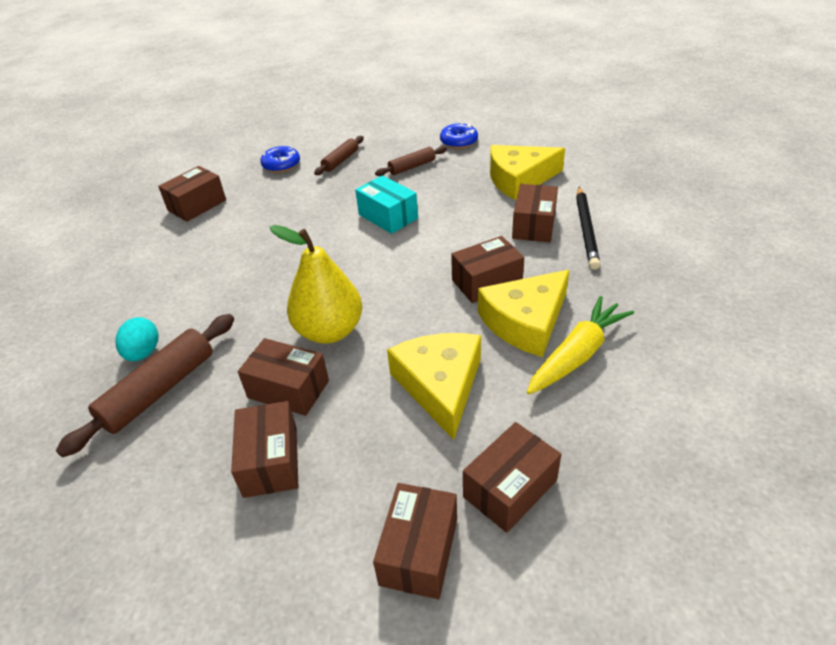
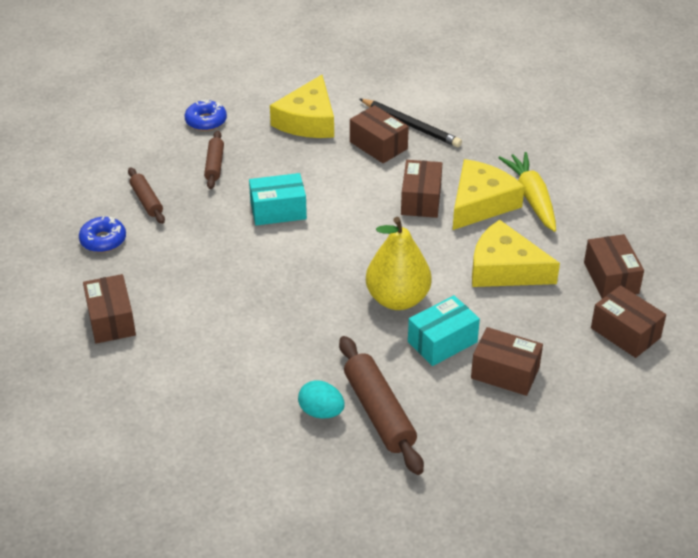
camera: 60 degrees left, 0 degrees up
(288, 389) = (442, 342): brown box -> turquoise box
(525, 322) = (480, 203): yellow cheese -> yellow cheese turned 135 degrees counterclockwise

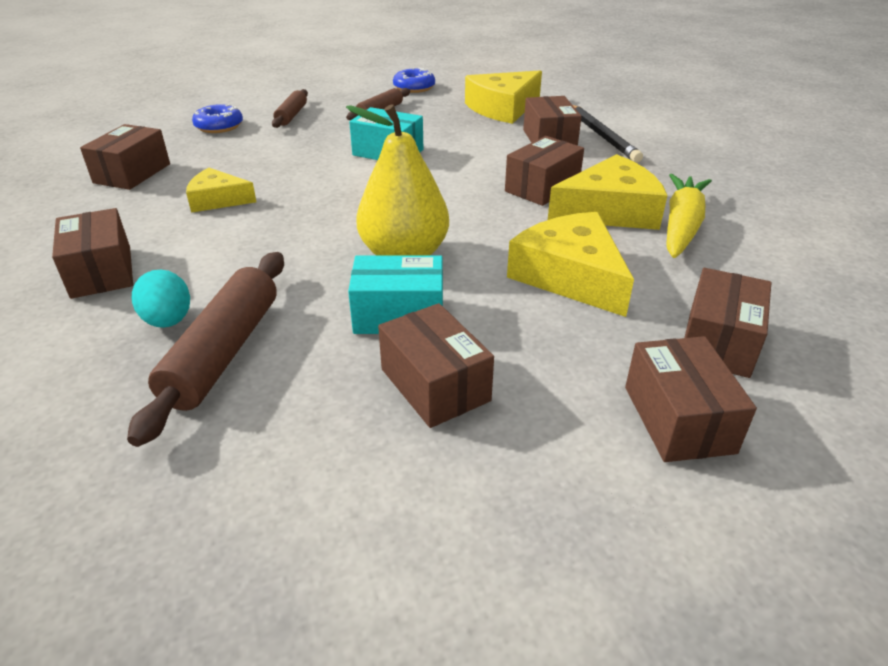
camera: 35 degrees right, 5 degrees down
(216, 313) = (218, 200): none -> yellow cheese
(227, 404) = (102, 271): none -> brown box

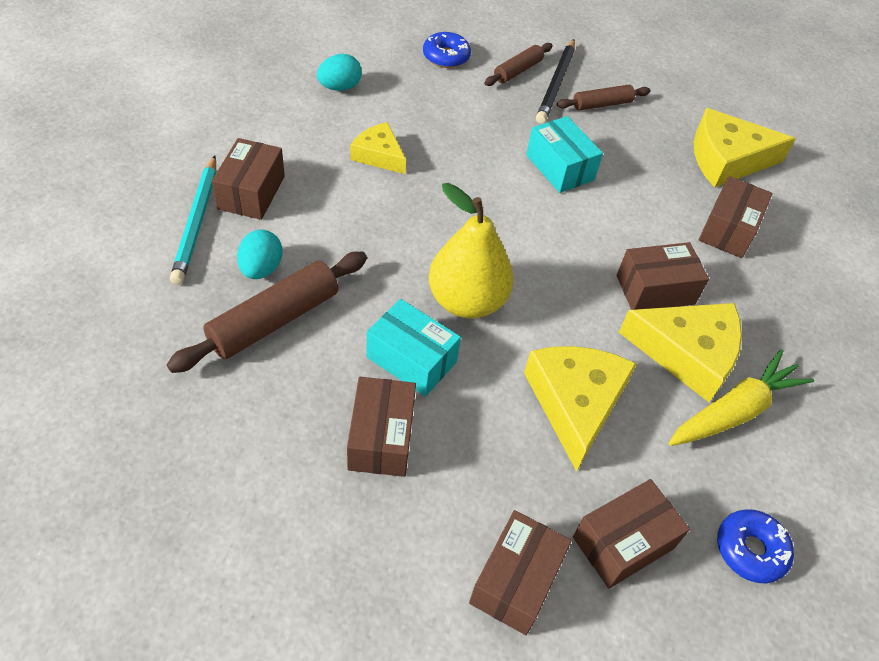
camera: 30 degrees right, 15 degrees up
(53, 318) = (197, 222): none -> turquoise pencil
(132, 173) = (339, 87): brown box -> turquoise egg
(414, 88) = (666, 83): blue donut -> blue donut (750, 550)
(602, 136) = (788, 253): black pencil -> black pencil (556, 84)

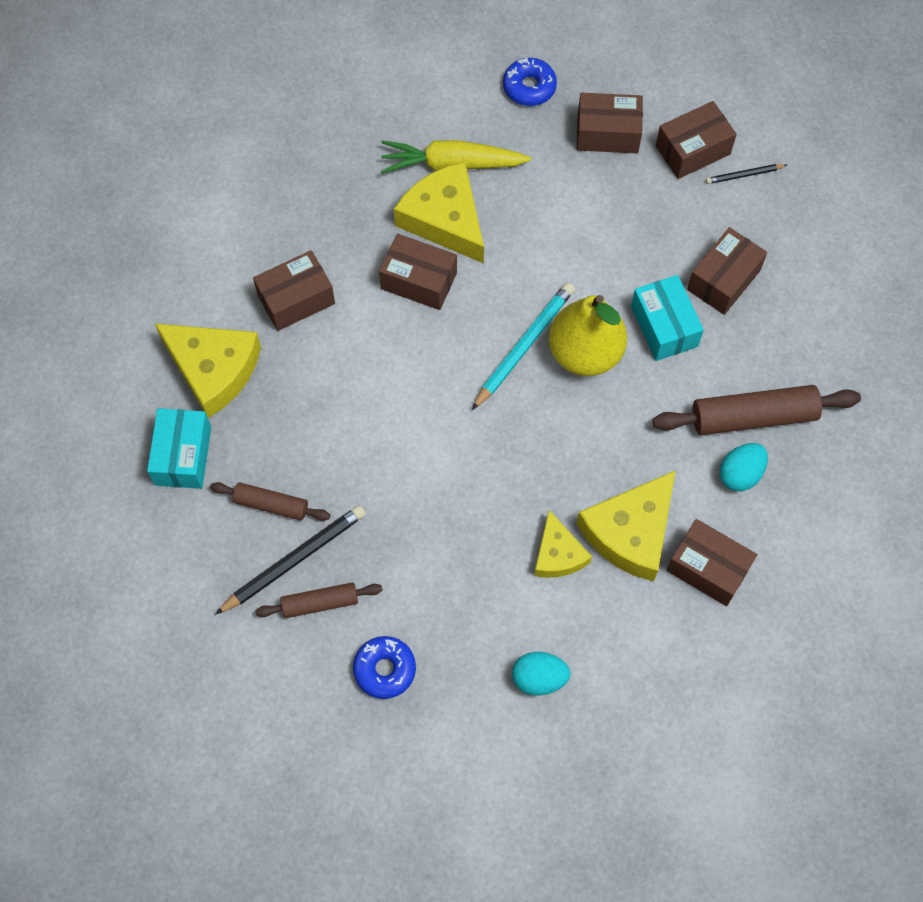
camera: 140 degrees left, 15 degrees up
(197, 222) = (774, 557): turquoise pencil -> turquoise pencil (524, 346)
(251, 192) = (708, 568): brown box -> brown box turned 75 degrees clockwise
(435, 583) = (744, 175): none -> black pencil
(560, 167) = (389, 446): turquoise box -> turquoise box (183, 456)
(575, 404) = (565, 230): yellow cheese -> yellow cheese (631, 532)

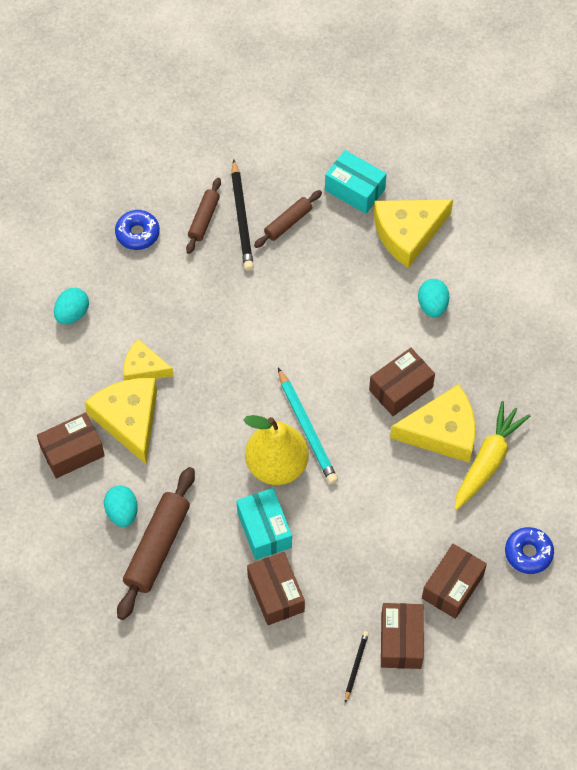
camera: 120 degrees right, 5 degrees down
(296, 299) = (432, 305): brown box -> turquoise egg
(664, 326) = (264, 530): turquoise box -> turquoise box turned 60 degrees clockwise

